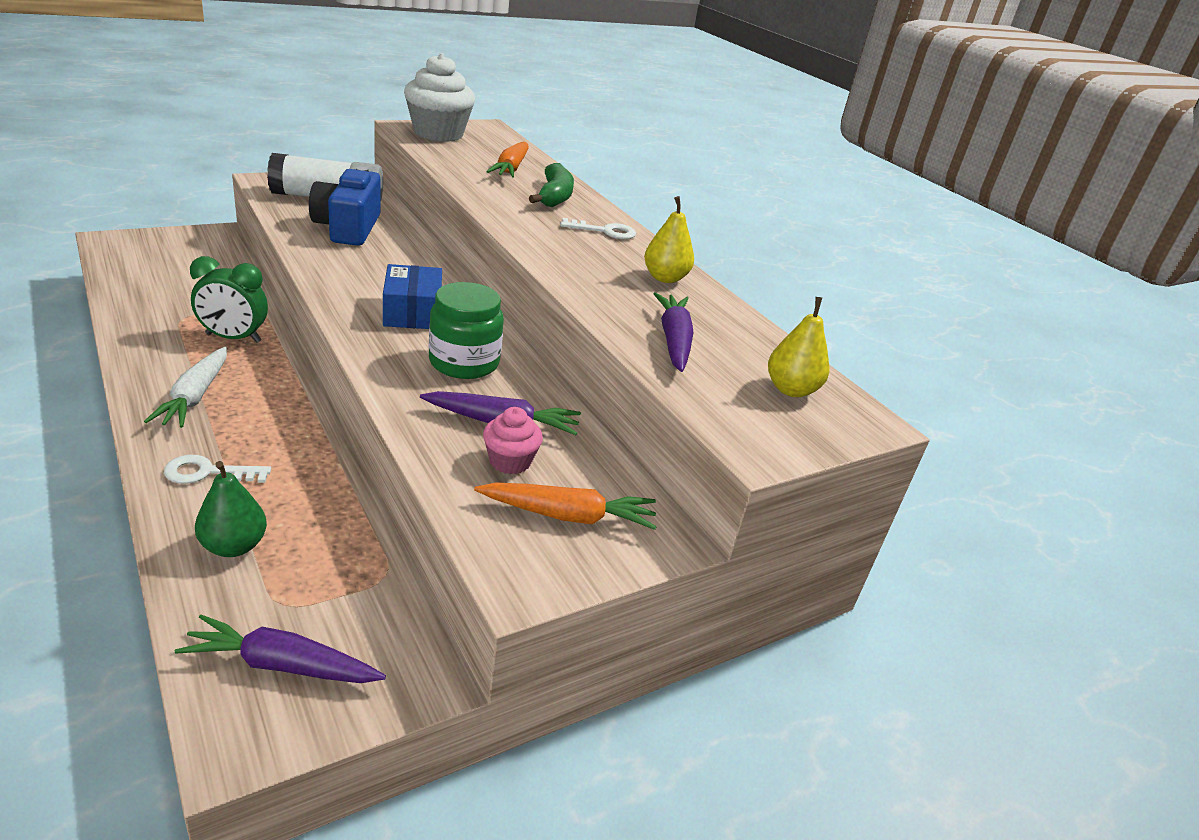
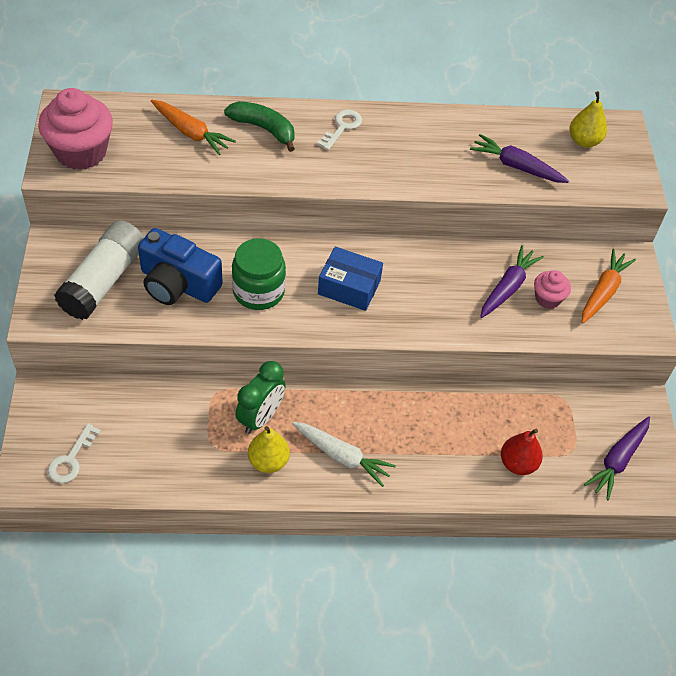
camera: 60 degrees left, 20 degrees up
(208, 472) = (439, 464): white key -> white key (71, 459)
(233, 546) = (517, 464): green pear -> red pear
(438, 133) = (81, 152): white cupcake -> pink cupcake
(464, 362) = (430, 282): green jar -> green jar (258, 291)
(665, 278) = (429, 129): yellow pear -> yellow pear (268, 461)

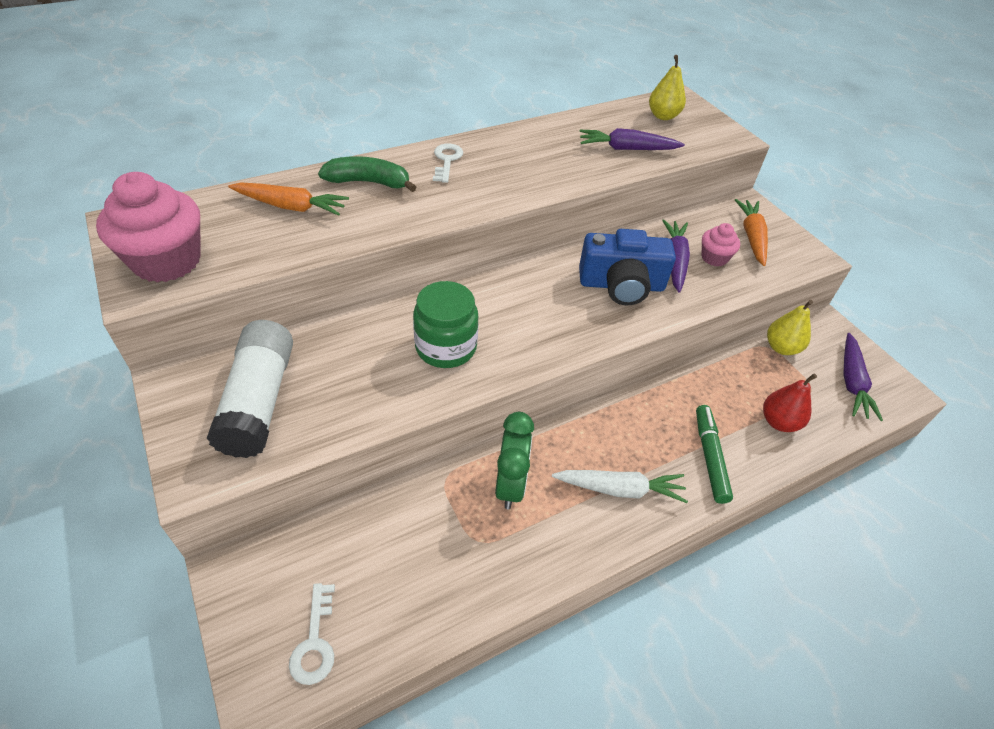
camera: 25 degrees left, 5 degrees down
(178, 284) = (351, 372): blue camera -> blue camera (621, 285)
(268, 461) = (550, 530): yellow pear -> yellow pear (781, 348)
(349, 287) = (534, 310): blue box -> none
(433, 464) = (710, 457): none -> green marker

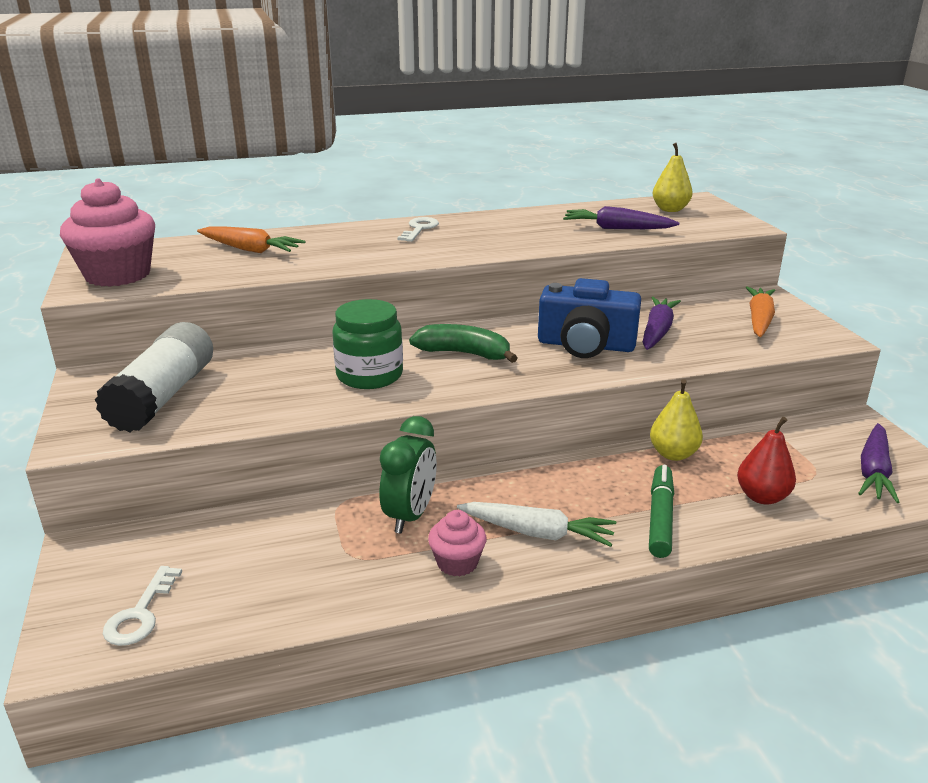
camera: 15 degrees right, 20 degrees down
(369, 182) = (333, 239): green banana -> green banana (464, 353)
(714, 258) = (706, 332): pink cupcake -> pink cupcake (457, 563)
(781, 348) = (788, 435): yellow pear -> yellow pear (673, 454)

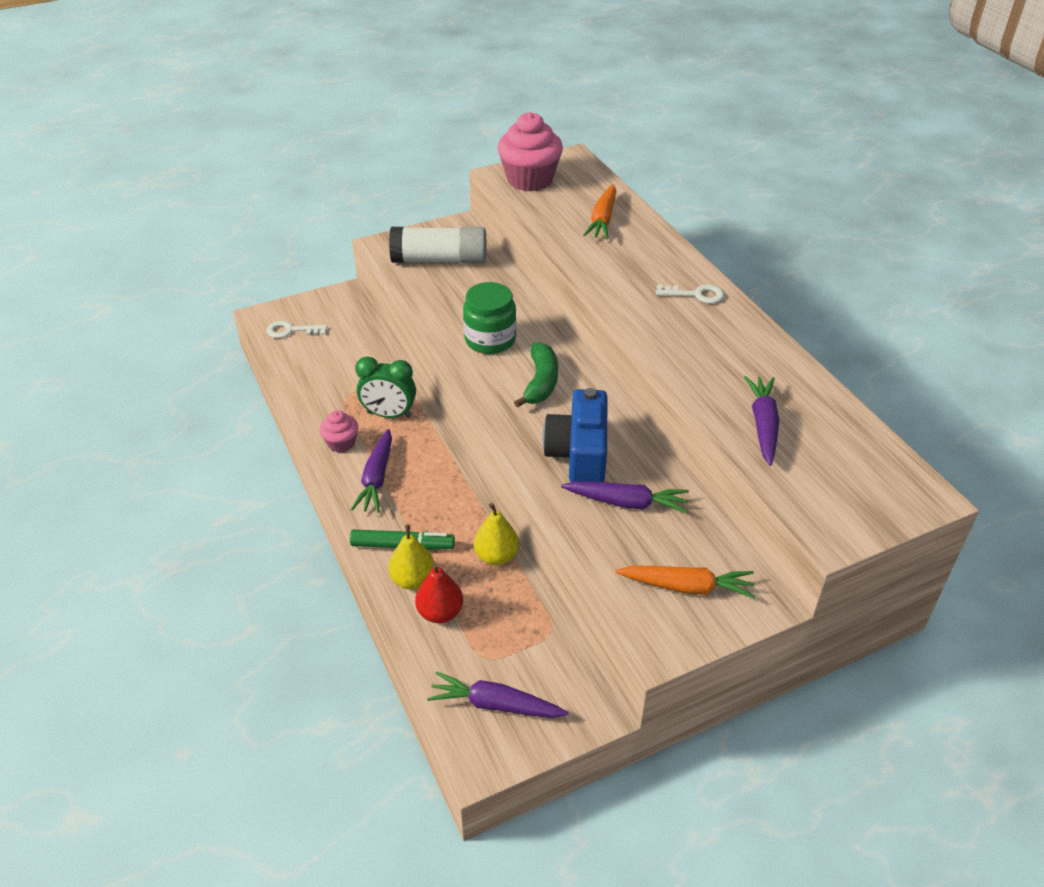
camera: 80 degrees right, 15 degrees up
(537, 533) = (376, 478): white carrot -> purple carrot
(670, 209) = (862, 469): yellow pear -> yellow pear (413, 580)

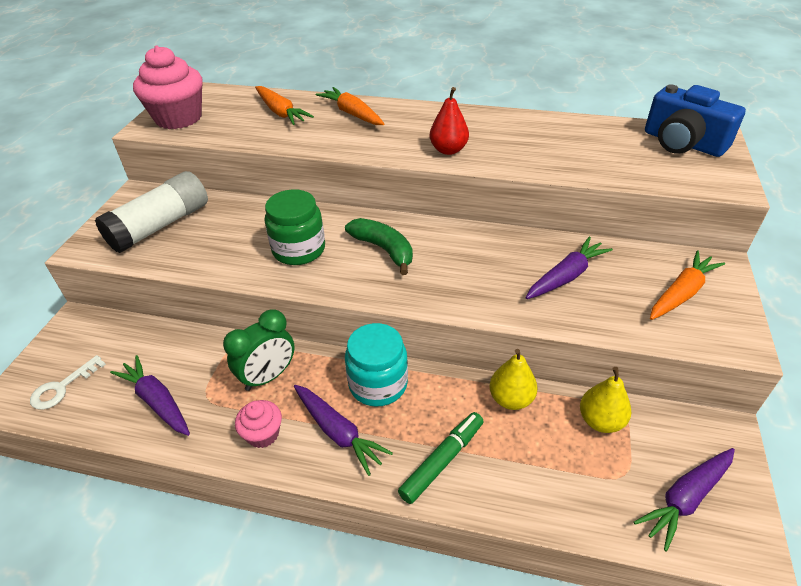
camera: 50 degrees left, 0 degrees up
(413, 580) = (492, 477): yellow pear -> yellow pear (600, 421)
(438, 474) = (378, 384): none -> turquoise jar
(440, 612) = (548, 478): red pear -> red pear (448, 150)
(579, 453) = (488, 272): blue camera -> blue camera (682, 143)
(650, 255) = (352, 114): none -> orange carrot
(696, 294) = (421, 118): white key -> none
(763, 425) = (592, 158): purple carrot -> purple carrot (157, 401)

